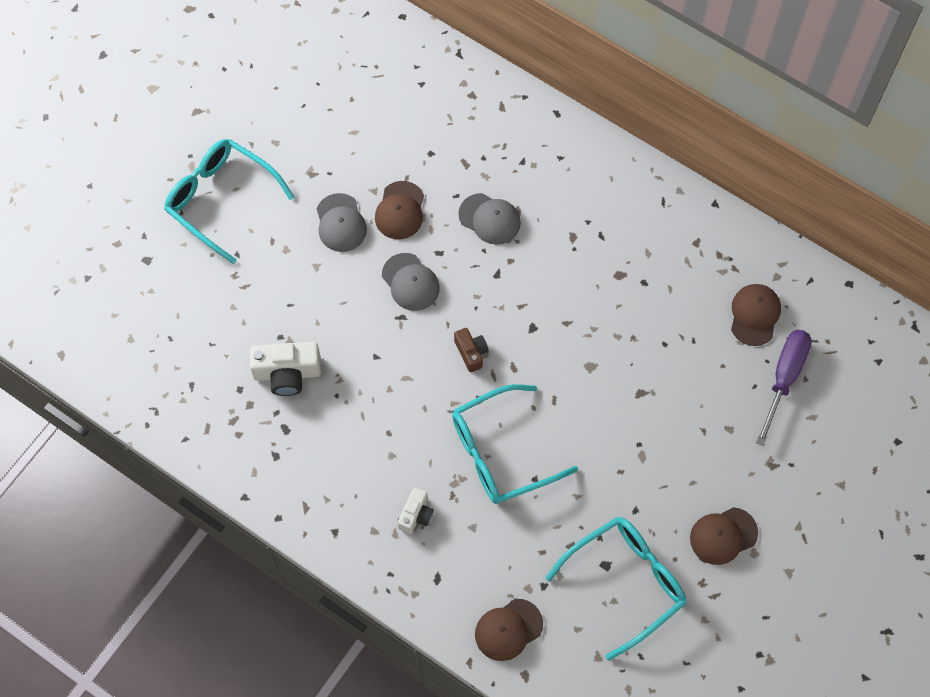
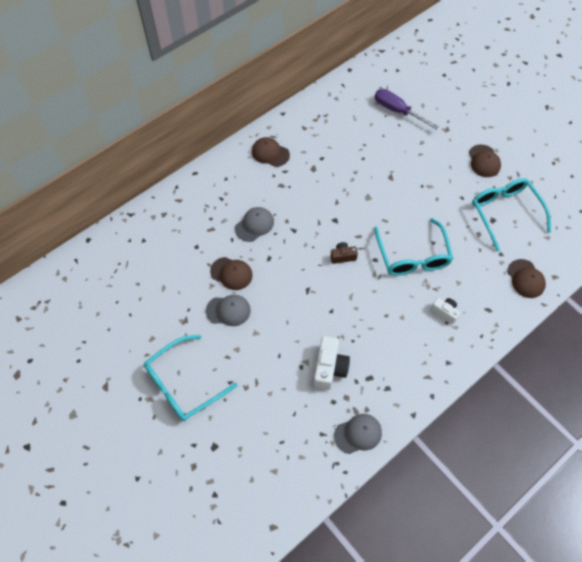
camera: 75 degrees left, 5 degrees down
(410, 282) = (284, 279): grey cap -> grey cap (358, 434)
(755, 315) = (356, 113): brown cap -> brown cap (270, 153)

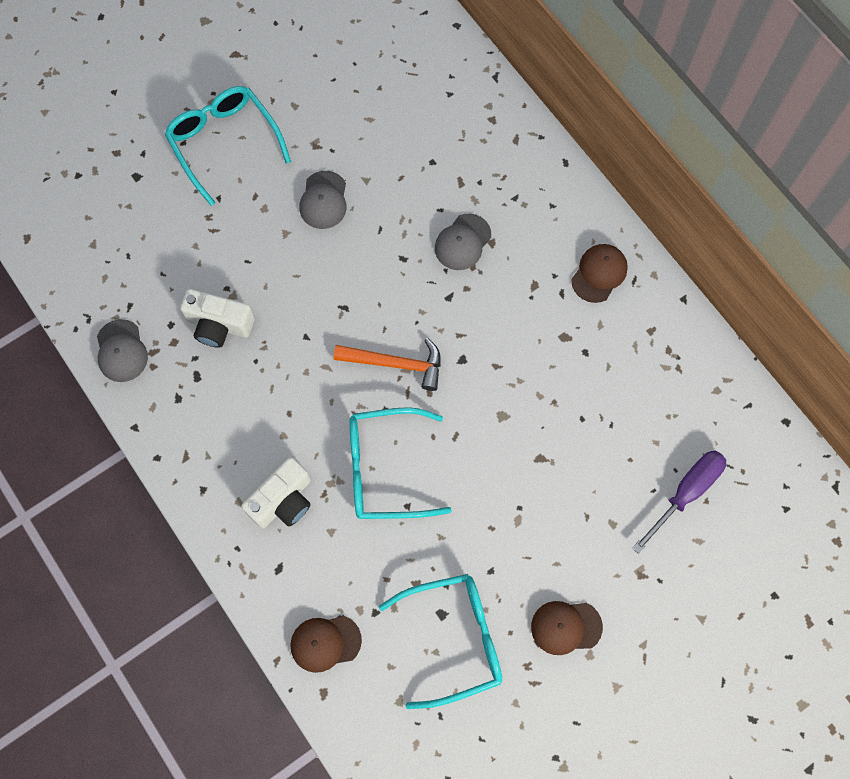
camera: 95 degrees right, 10 degrees up
(231, 273) = (382, 206): brown cap -> none
(254, 225) = (462, 242): grey cap -> grey cap turned 75 degrees clockwise
(343, 256) = (395, 363): brown camera -> orange hammer
(445, 312) = (283, 500): white camera -> white camera, size x1.69

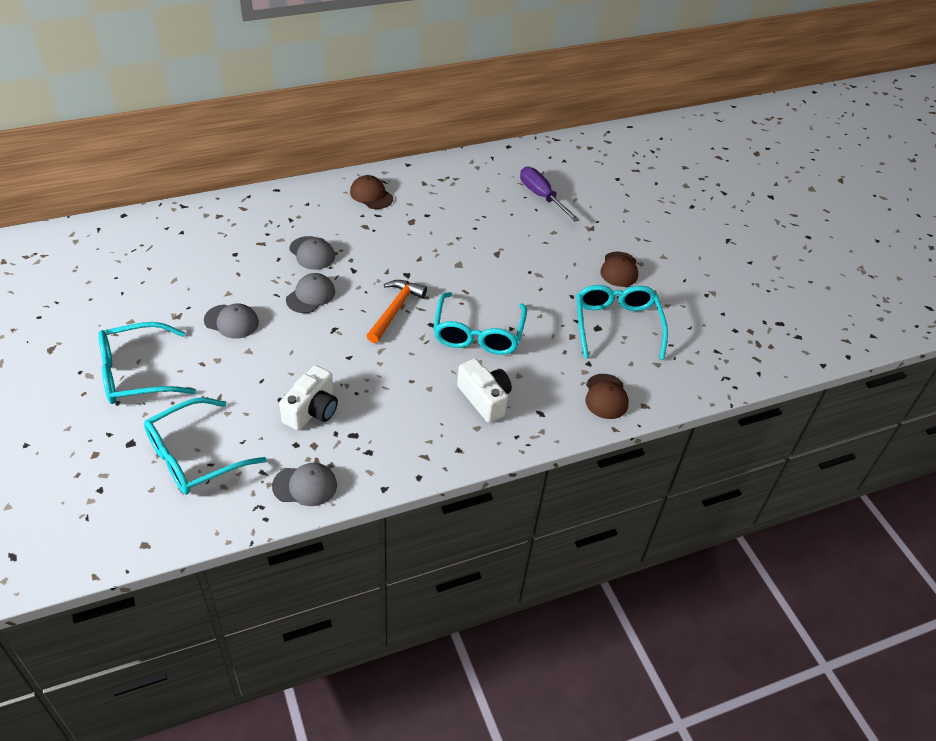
camera: 80 degrees left, 25 degrees down
(133, 238) = (194, 456): none -> turquoise glasses
(390, 265) = (311, 295): none -> grey cap

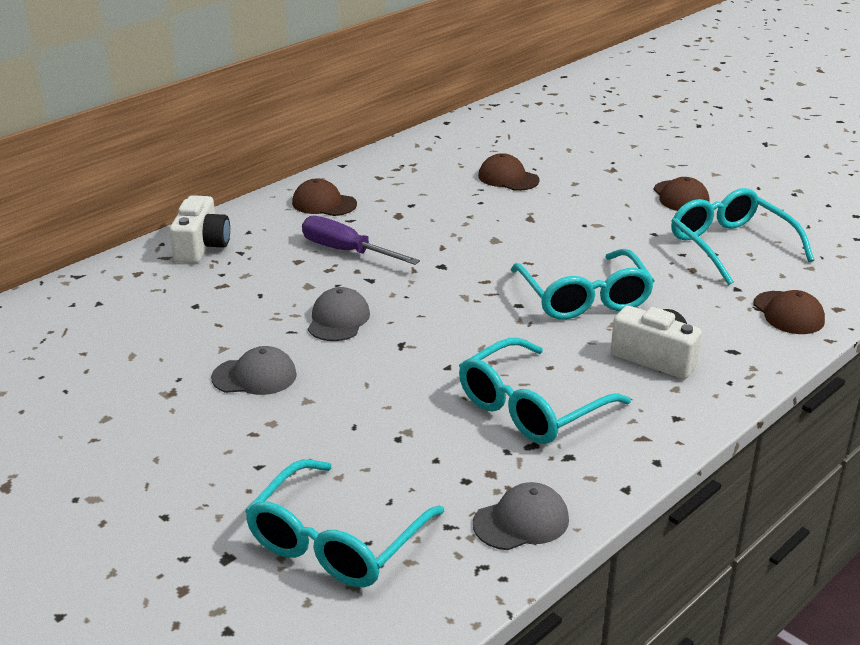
camera: 20 degrees left, 15 degrees down
(136, 373) = (165, 474): turquoise glasses -> turquoise glasses (531, 407)
(312, 253) = (300, 277): grey cap -> none
(312, 410) = (453, 437): white camera -> white camera (201, 247)
(395, 310) = (460, 304): orange hammer -> none
(510, 212) = (508, 178): none -> brown cap
(542, 196) = (529, 156): purple screwdriver -> purple screwdriver (346, 251)

